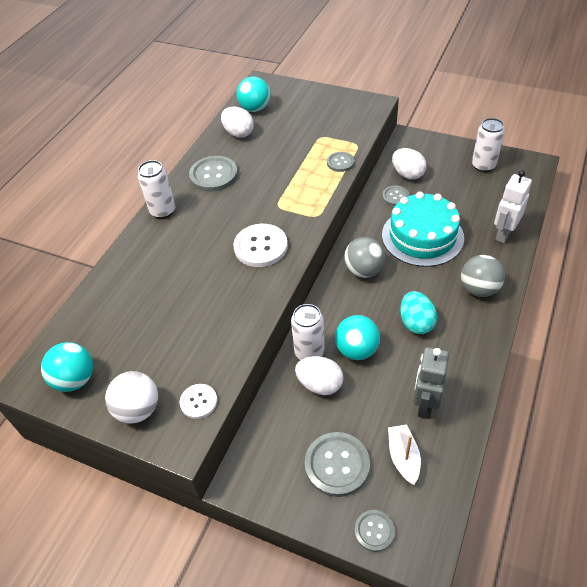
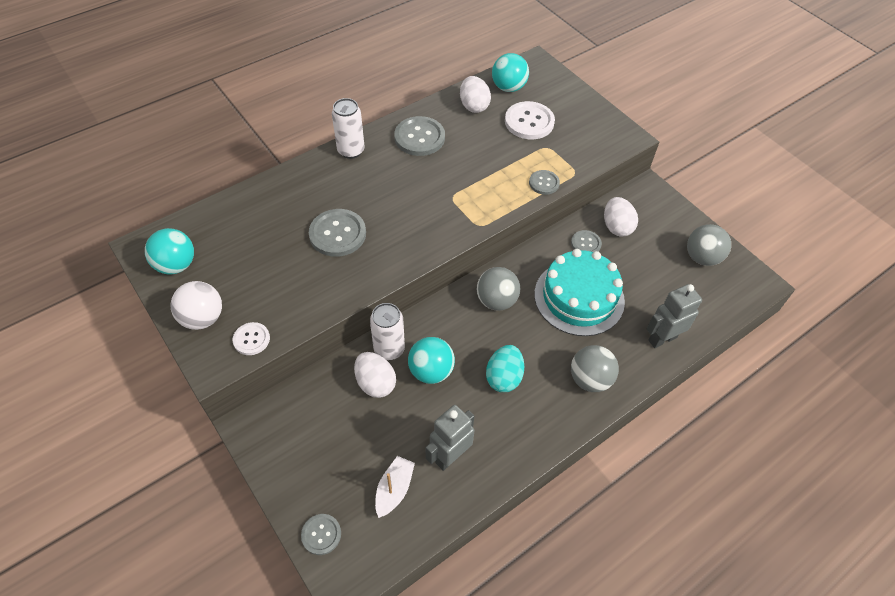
camera: 25 degrees right, 5 degrees up
(260, 246) = (406, 229): white button -> white button (529, 122)
(337, 465) = (335, 461): grey button -> grey button (337, 234)
(483, 166) = (702, 257): white can -> grey ball
(503, 234) = (662, 338): white robot -> grey robot

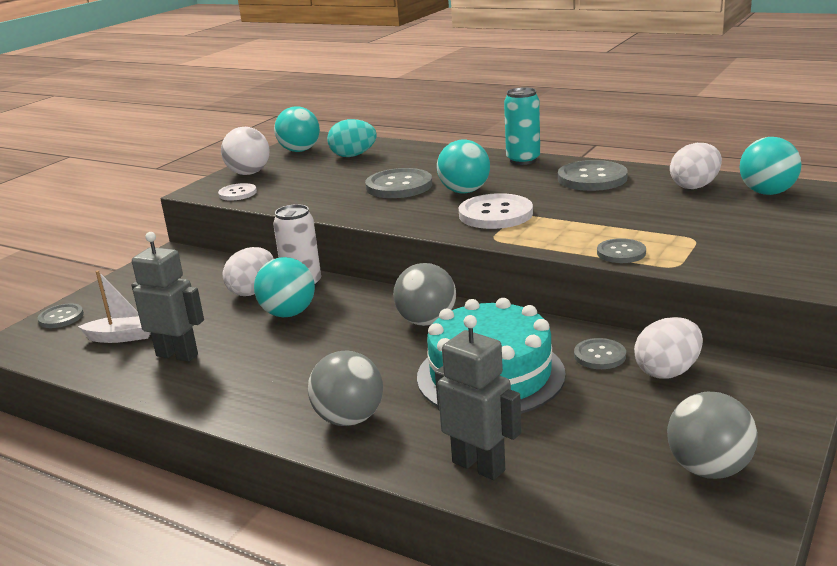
camera: 70 degrees right, 30 degrees down
(351, 151) = (523, 160): white can -> turquoise can
(384, 205) = (464, 191): none -> turquoise ball
(504, 377) = (309, 357): turquoise egg -> turquoise egg (353, 155)
(529, 122) = (723, 218): white button -> white button (495, 214)

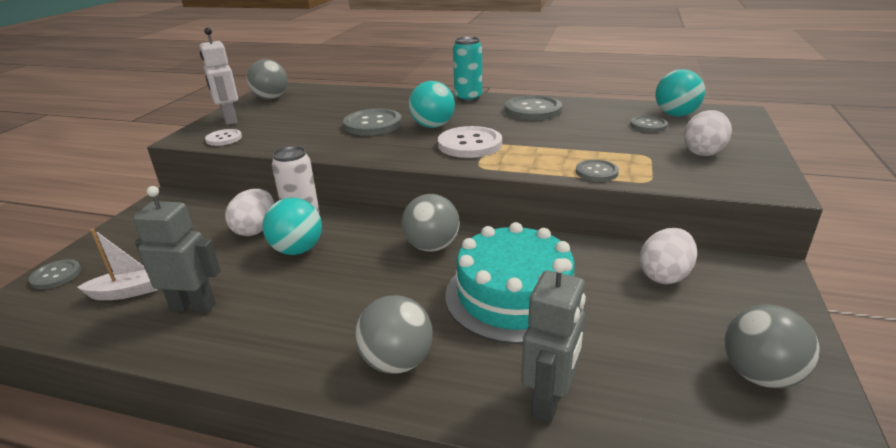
camera: 15 degrees left, 5 degrees up
(249, 173) = (229, 120): white ball -> white robot
(300, 150) = (271, 98): turquoise ball -> grey ball
(353, 155) = (321, 100): turquoise egg -> none
(479, 466) = (549, 402): grey robot -> grey robot turned 90 degrees clockwise
(599, 355) = (599, 266): grey button -> grey button (648, 125)
(695, 186) = (617, 112): white egg -> white egg (703, 152)

